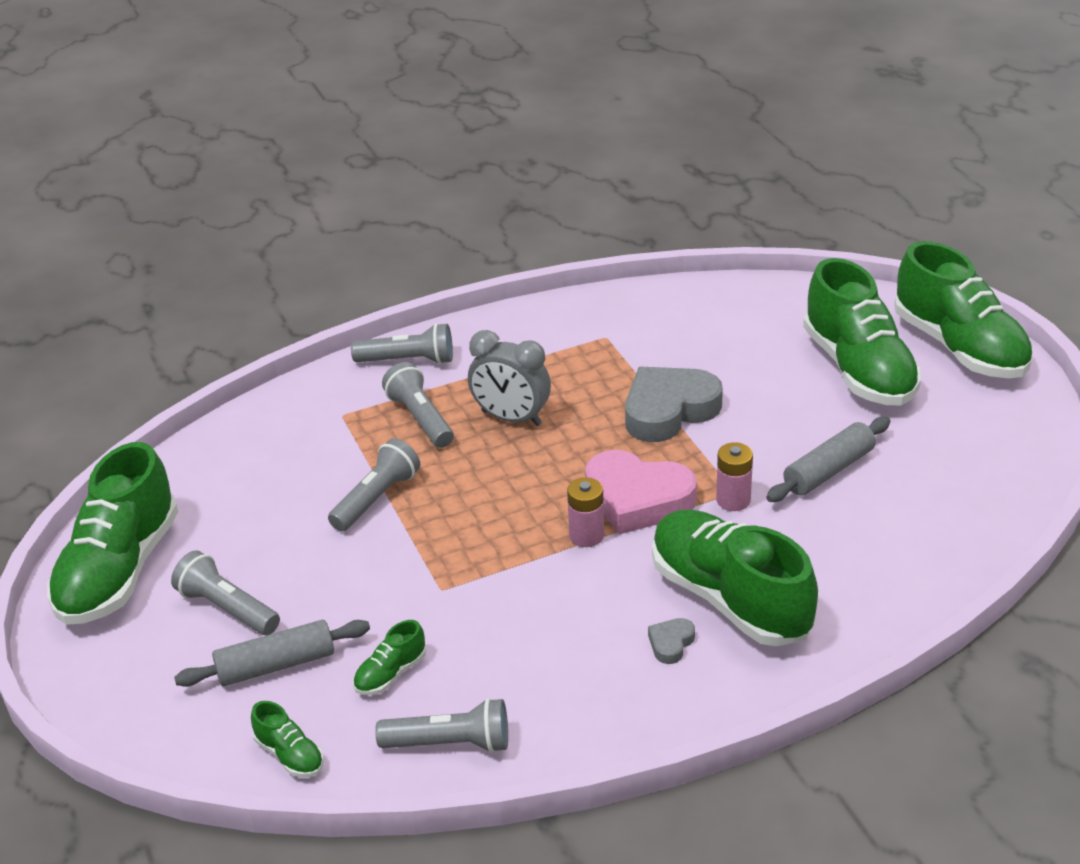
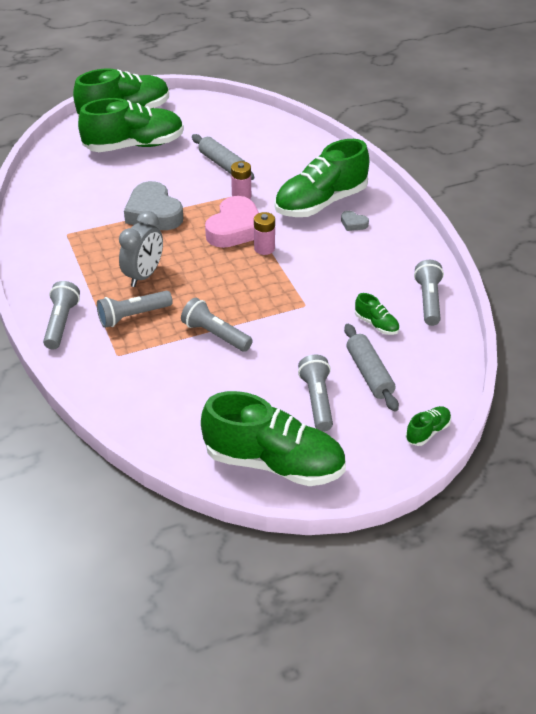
camera: 90 degrees left, 5 degrees up
(227, 608) = (317, 400): grey flashlight -> grey flashlight turned 135 degrees clockwise
(289, 755) = (442, 363): green shoe -> green shoe (427, 432)

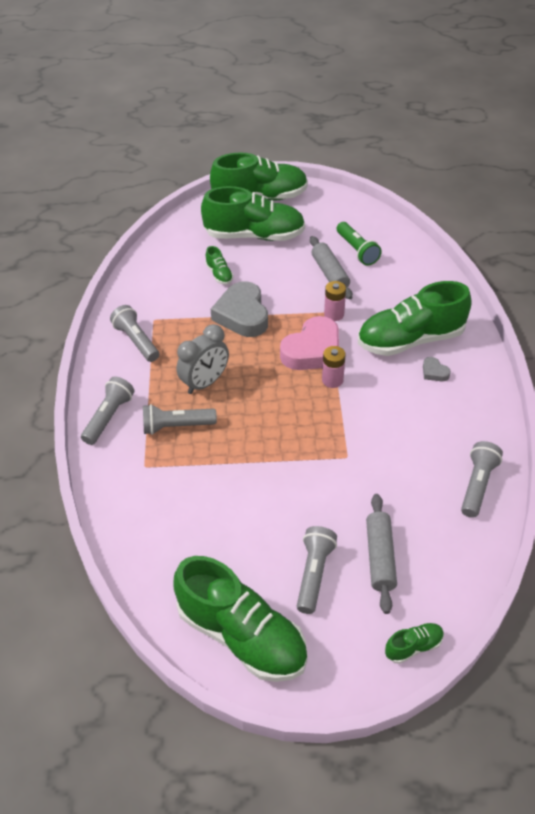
camera: 20 degrees right, 5 degrees up
(215, 335) = (245, 468): grey flashlight -> grey flashlight (136, 341)
(239, 141) = (357, 250): none -> green flashlight
(376, 324) = (410, 499): green shoe -> green shoe (219, 274)

